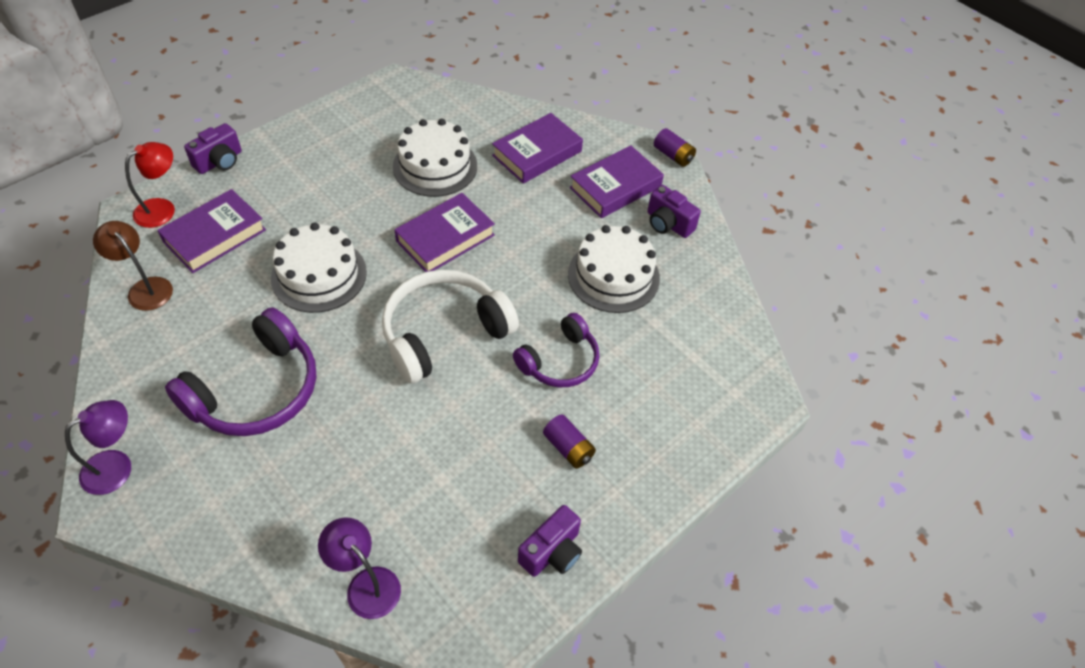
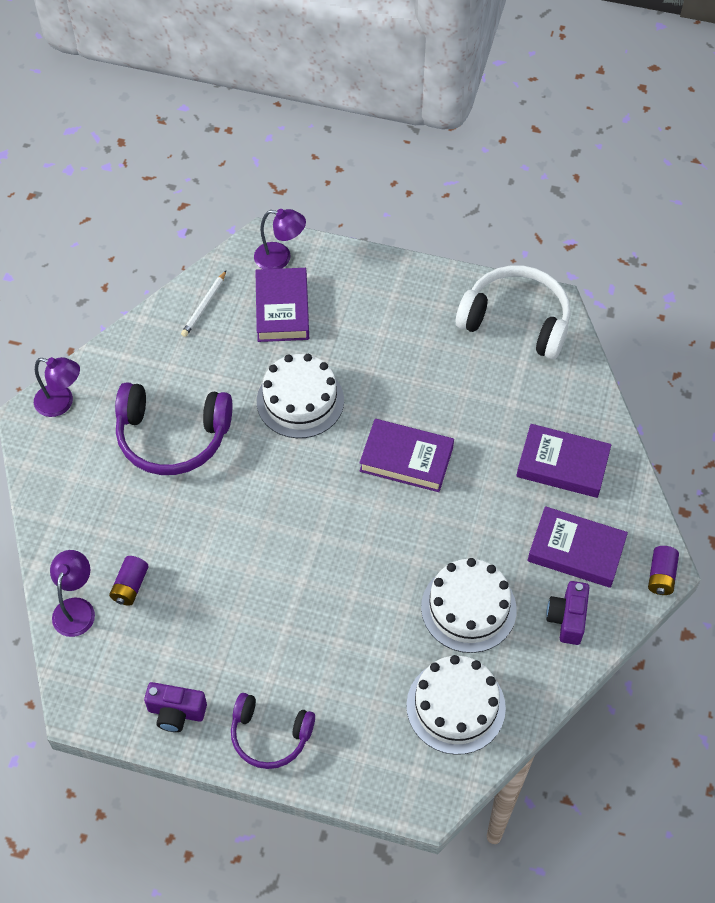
camera: 60 degrees right, 5 degrees up
(145, 288) = (204, 306): brown lamp -> white pencil
(162, 208) = (280, 258): red lamp -> purple lamp
(215, 236) = (282, 309): purple book -> purple book turned 75 degrees clockwise
(219, 161) = (355, 255): purple camera -> none
(435, 166) = (478, 399): white cake -> white cake (455, 706)
(444, 333) = (311, 520): white headphones -> white headphones (516, 320)
(560, 361) = (347, 619): purple headphones -> purple headphones (270, 735)
(568, 448) = (270, 672): purple battery -> purple battery (130, 586)

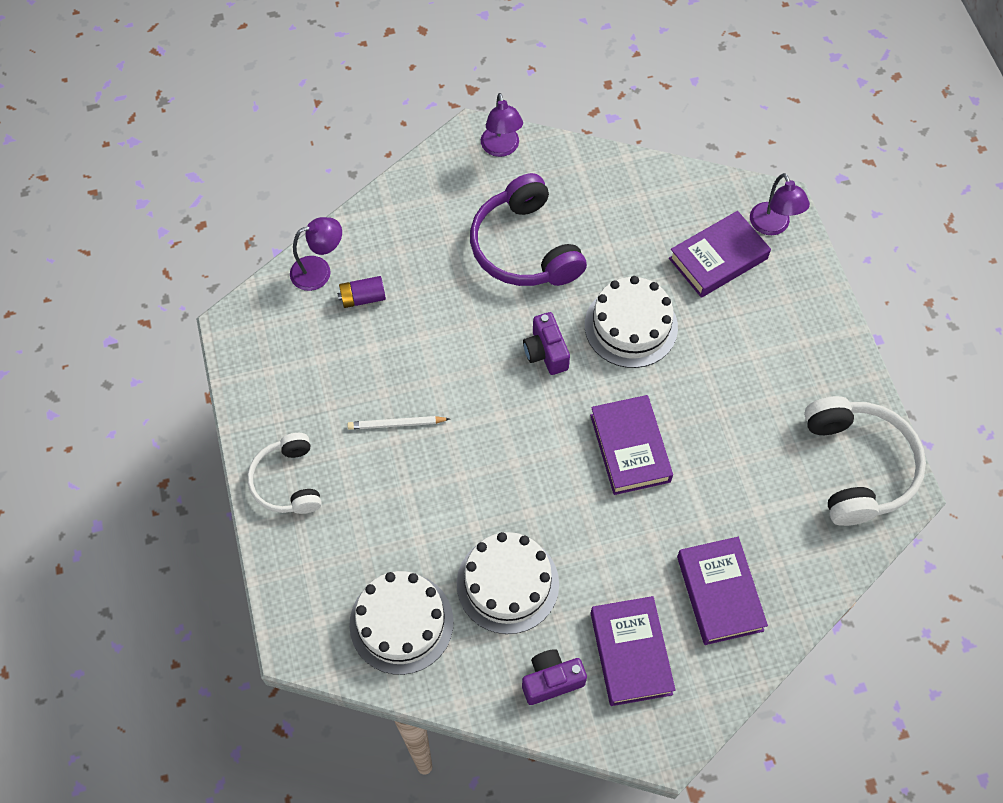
camera: 60 degrees right, 5 degrees up
(176, 712) = (269, 397): purple camera -> purple camera (546, 352)
(204, 306) = (675, 196): white pencil -> white pencil (396, 424)
(270, 735) = (288, 481): purple headphones -> white headphones
(661, 576) = (655, 751): purple battery -> none

